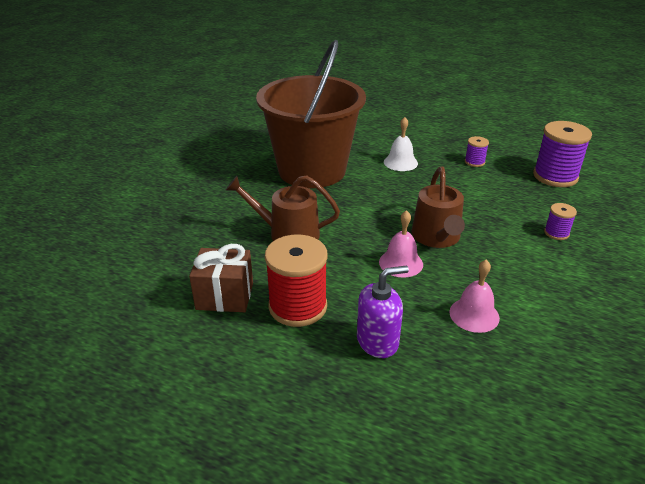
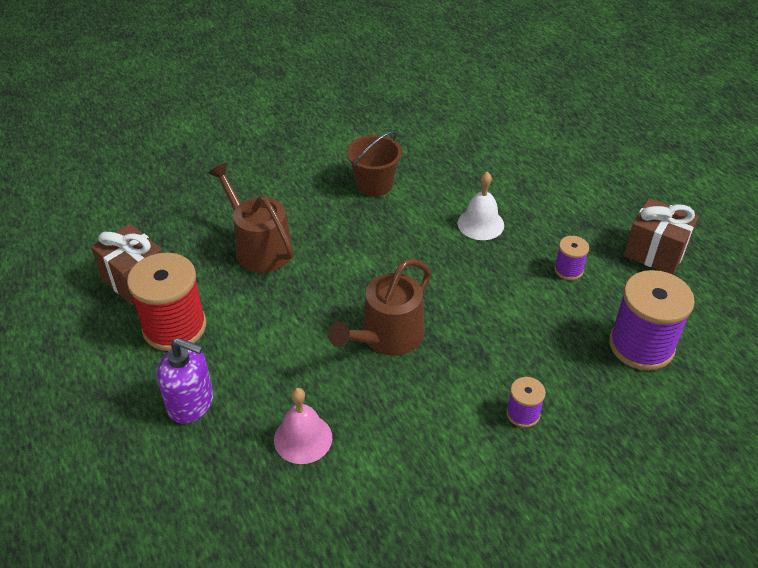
camera: 40 degrees right, 10 degrees up
(312, 170) = (374, 184): brown bucket -> brown bucket, size x0.42
(401, 263) = (314, 342): pink bell -> none
(499, 137) = (655, 252): none -> brown gift

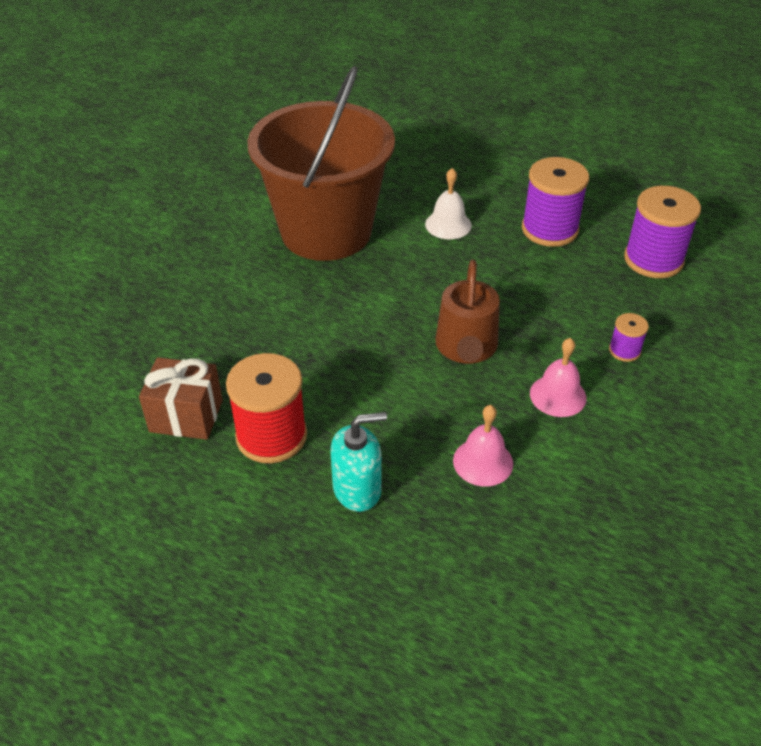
camera: 35 degrees left, 0 degrees up
(191, 403) = (357, 489): purple soap dispenser -> turquoise soap dispenser
(259, 247) = (277, 330): brown watering can -> none
(374, 184) = (326, 231): brown bucket -> brown bucket, size x2.41
(421, 419) = (558, 395): none -> pink bell
(568, 270) = (549, 229): purple spool -> purple spool, size x2.05
(655, 252) = (596, 188): brown gift -> none

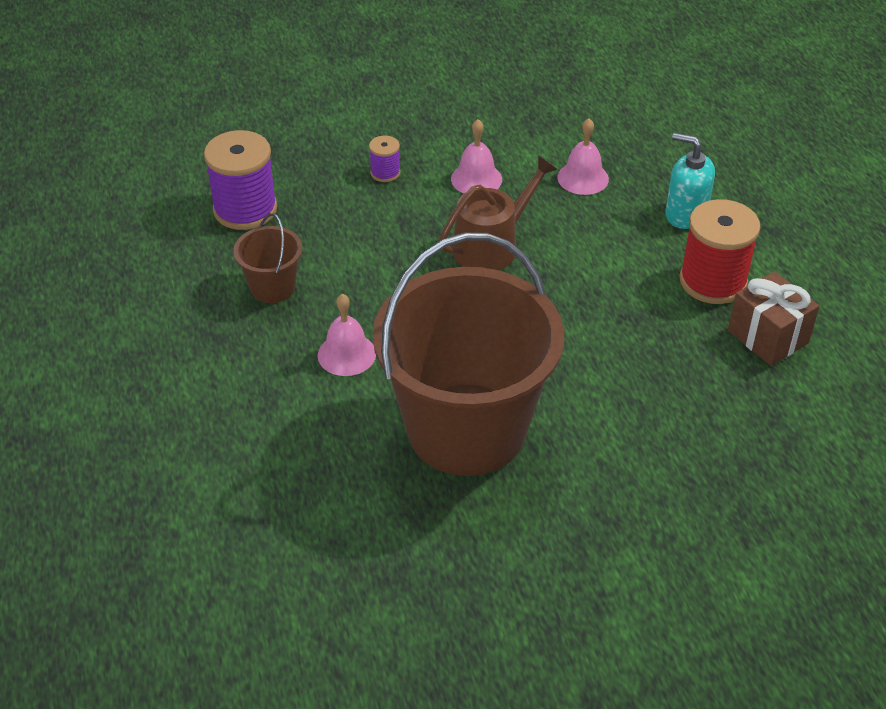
camera: 135 degrees left, 0 degrees up
(448, 224) = (346, 354): white bell -> pink bell
(549, 229) = (272, 287): purple spool -> brown bucket

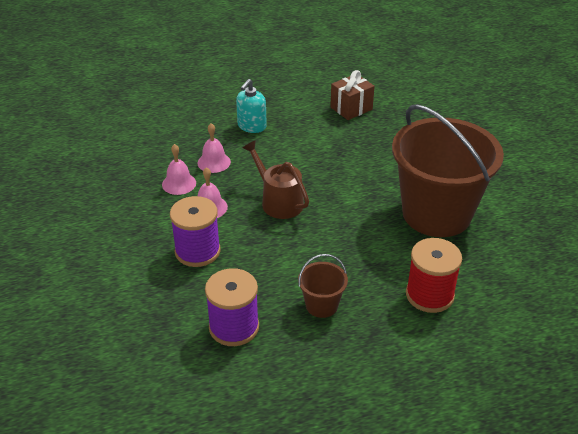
camera: 90 degrees left, 5 degrees down
(346, 354) = (383, 265): pink bell -> pink bell (179, 183)
(385, 173) = (197, 251): purple spool -> purple spool, size x2.05
(713, 281) = (309, 121): red spool -> red spool (429, 295)

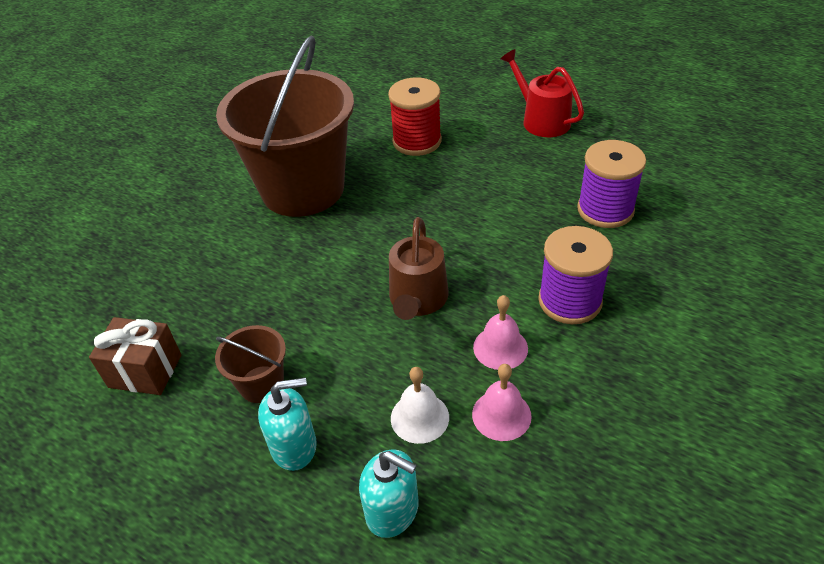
camera: 130 degrees left, 5 degrees up
(188, 134) = (392, 511): none -> turquoise soap dispenser
(214, 162) = (419, 417): pink bell -> white bell
(321, 305) = (509, 182): brown bucket -> brown bucket (261, 384)
(371, 385) = (542, 120): none -> red watering can

